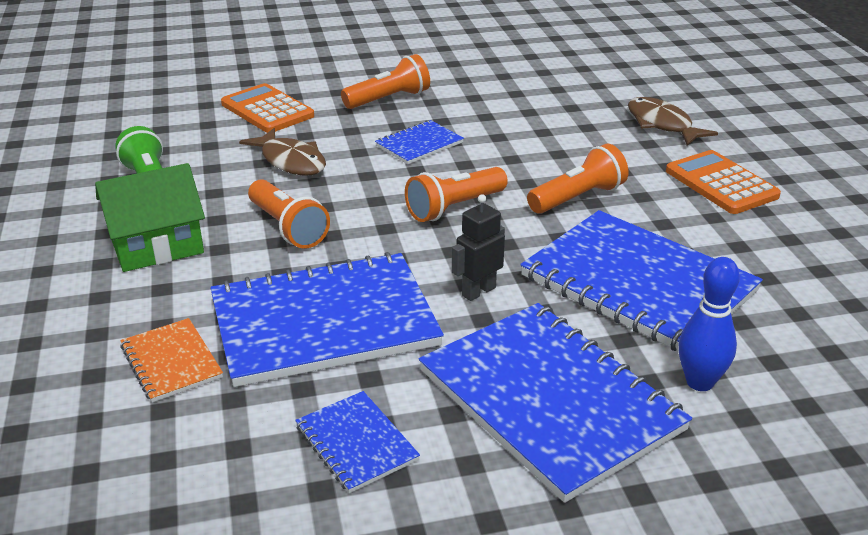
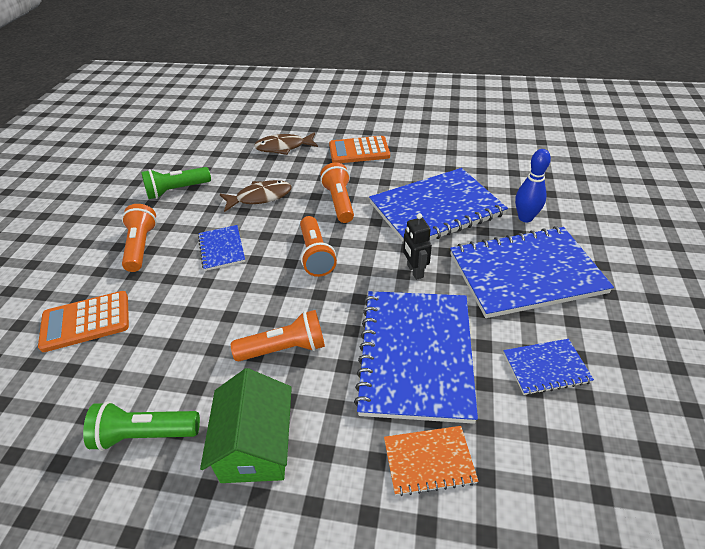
camera: 65 degrees left, 10 degrees up
(291, 161) = (187, 325): brown fish -> brown fish (260, 197)
(499, 86) = (177, 190): none -> green flashlight

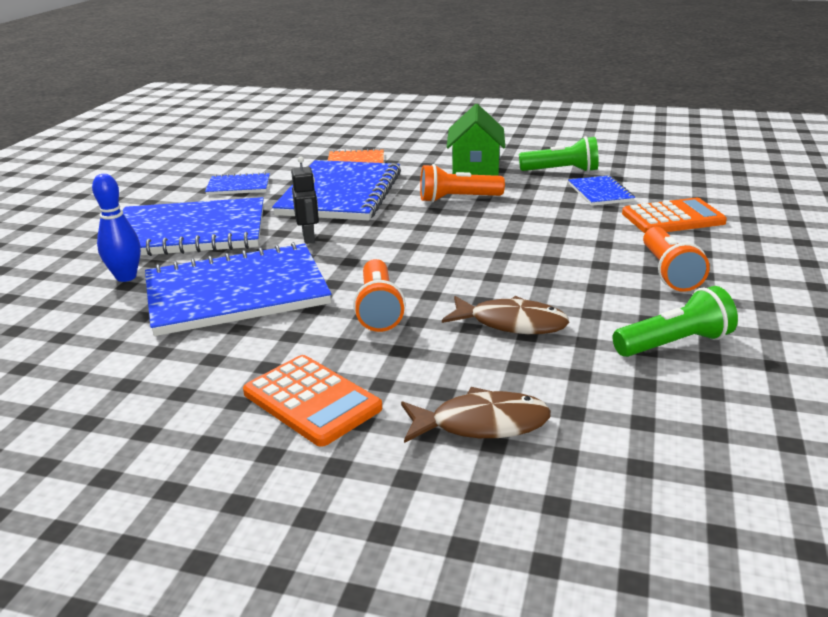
camera: 175 degrees left, 15 degrees down
(222, 249) = (550, 265): blue notebook -> blue notebook (600, 192)
(260, 197) = (512, 323): brown fish -> brown fish turned 150 degrees counterclockwise
(316, 255) = (423, 255): orange flashlight -> none
(359, 151) = (312, 401): orange calculator -> orange calculator turned 45 degrees clockwise

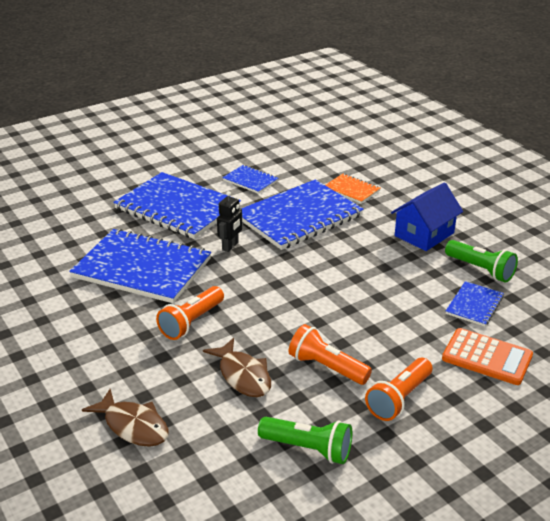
camera: 40 degrees right, 5 degrees up
(126, 277) = (108, 227): blue bowling pin -> none
(312, 401) = (84, 361): orange calculator -> none
(457, 199) = (364, 259): orange flashlight -> orange flashlight (326, 367)
(475, 166) = (424, 234): green house -> blue house

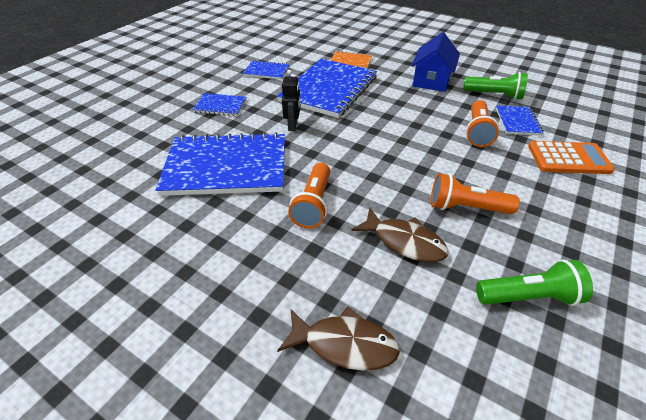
camera: 25 degrees left, 10 degrees up
(177, 208) = (220, 106): blue notebook -> blue notebook, size x0.47
(399, 399) = (547, 216): orange flashlight -> orange flashlight (477, 132)

